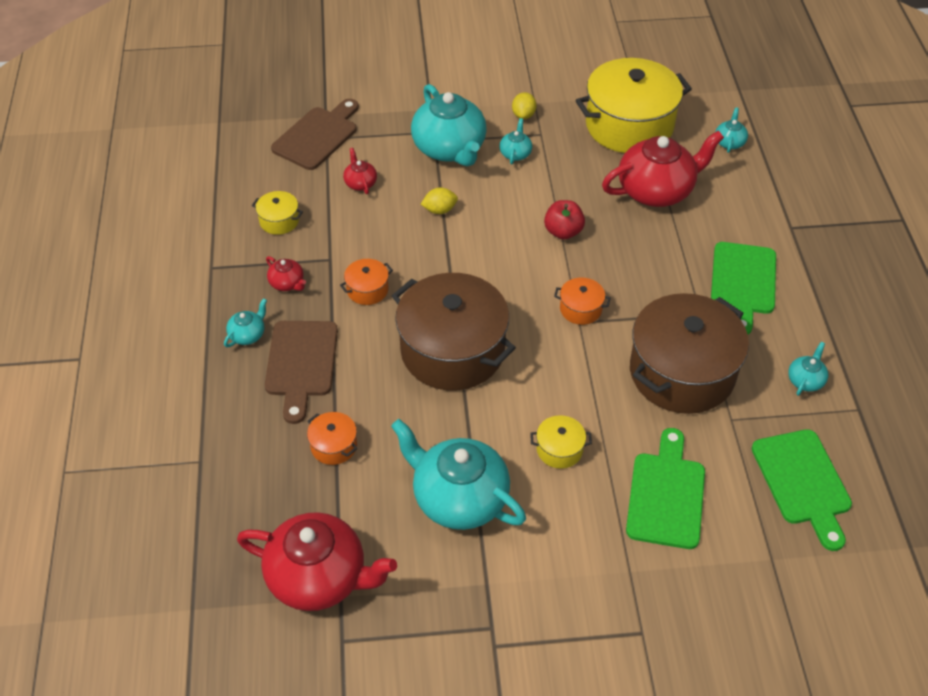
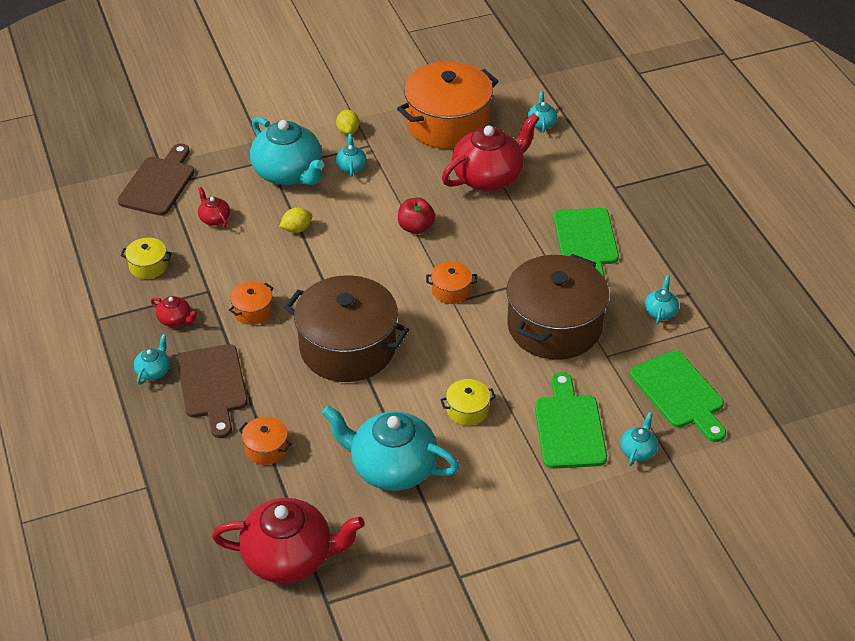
camera: 15 degrees left, 5 degrees down
(629, 125) = (448, 124): yellow pot -> orange pot
(737, 540) = (638, 450): none -> turquoise teapot

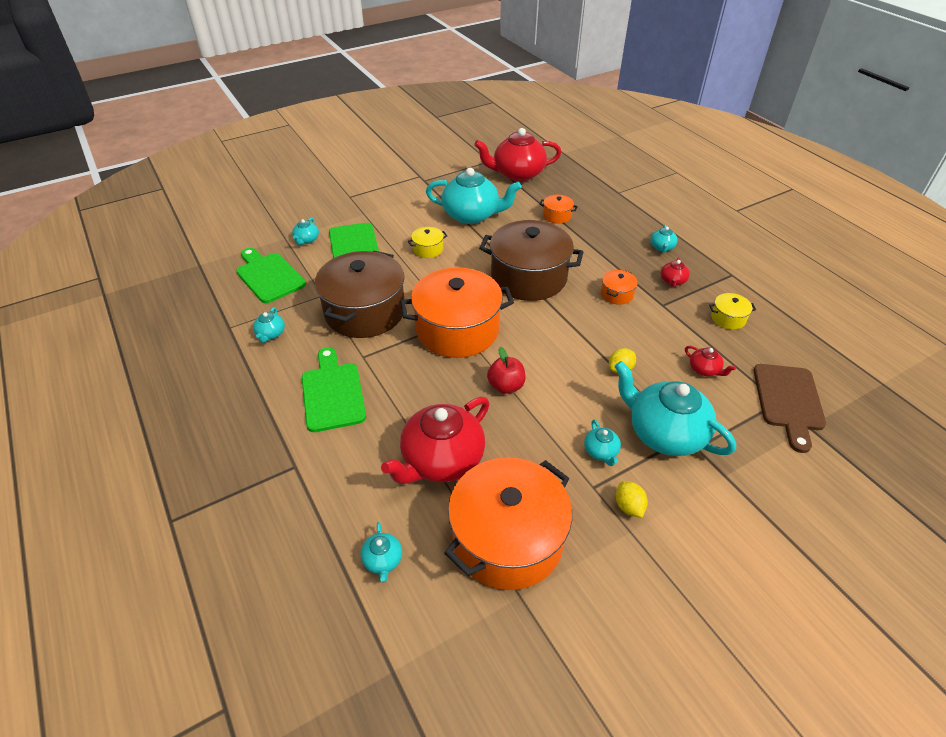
camera: 170 degrees right, 0 degrees up
(175, 319) = (672, 281): red teapot -> red teapot turned 90 degrees counterclockwise
(213, 386) = (614, 244): brown cutting board -> none
(451, 290) = (457, 330): orange pot -> orange pot, size x2.39

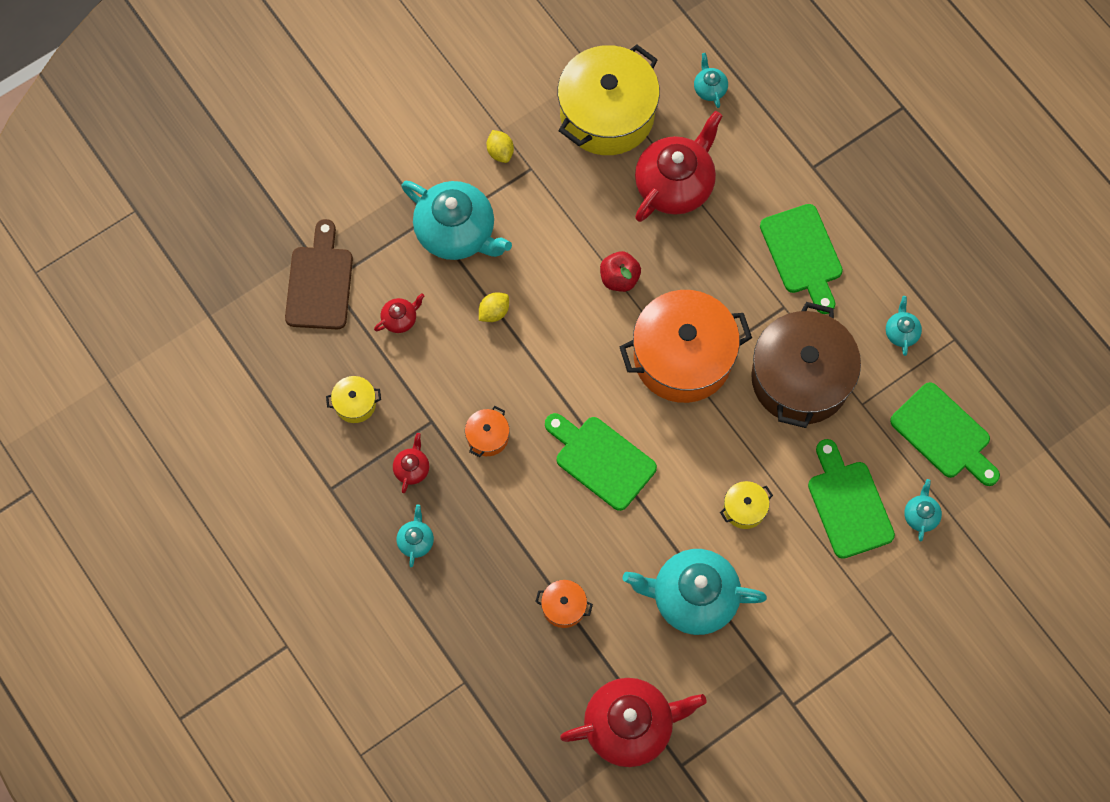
camera: 175 degrees right, 25 degrees up
(507, 539) = (607, 114): orange pot -> yellow pot
(529, 277) = (601, 460): brown pot -> green cutting board
(601, 452) = (522, 206): turquoise teapot -> none
(704, 370) = (400, 319): red teapot -> red teapot turned 105 degrees clockwise

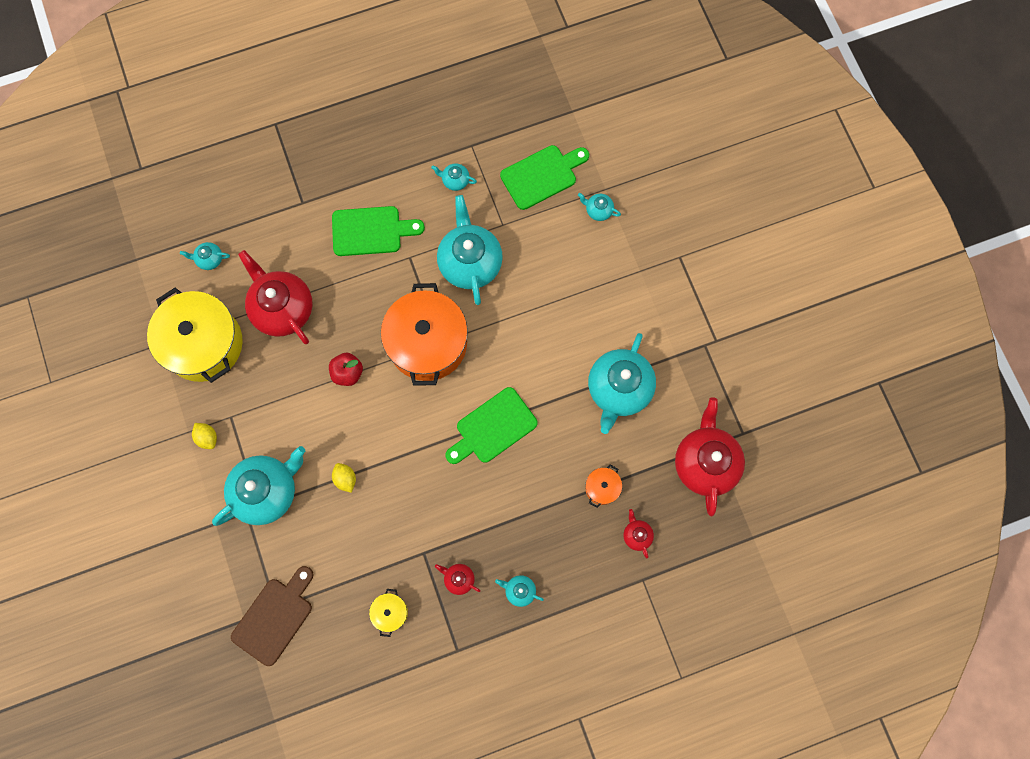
camera: 75 degrees left, 5 degrees up
(319, 283) = (274, 617): brown cutting board -> brown cutting board turned 105 degrees clockwise
(400, 319) = (328, 557): red teapot -> red teapot (637, 535)
(487, 436) = (449, 511): orange pot -> none
(500, 152) = (207, 437): yellow lemon -> yellow lemon turned 60 degrees clockwise
(744, 509) = (560, 332): yellow pot -> none
(800, 378) = (470, 262): brown pot -> turquoise teapot
(848, 504) = (577, 258): green cutting board -> none

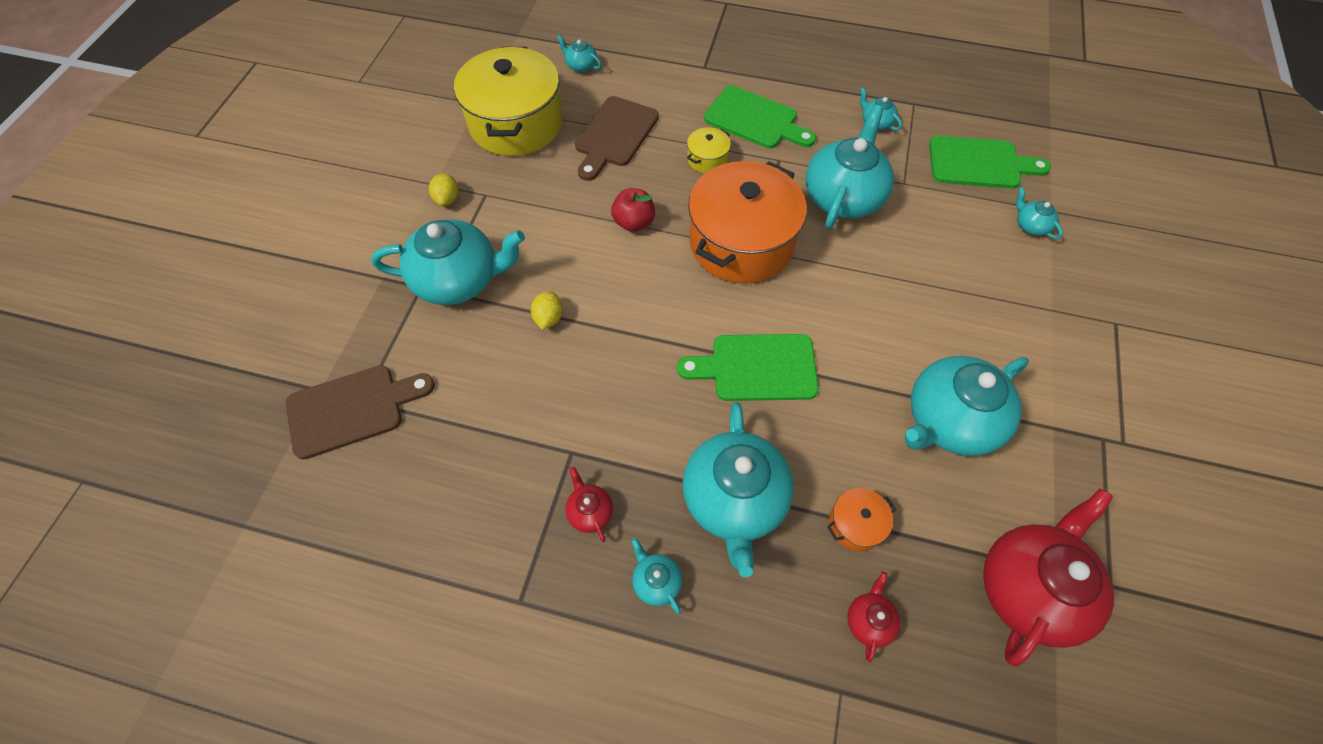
camera: 35 degrees right, 15 degrees down
(282, 308) = (615, 135): red teapot -> brown cutting board
(390, 612) = (478, 494): yellow pot -> yellow pot (707, 159)
(531, 518) = (734, 500): none -> turquoise teapot

